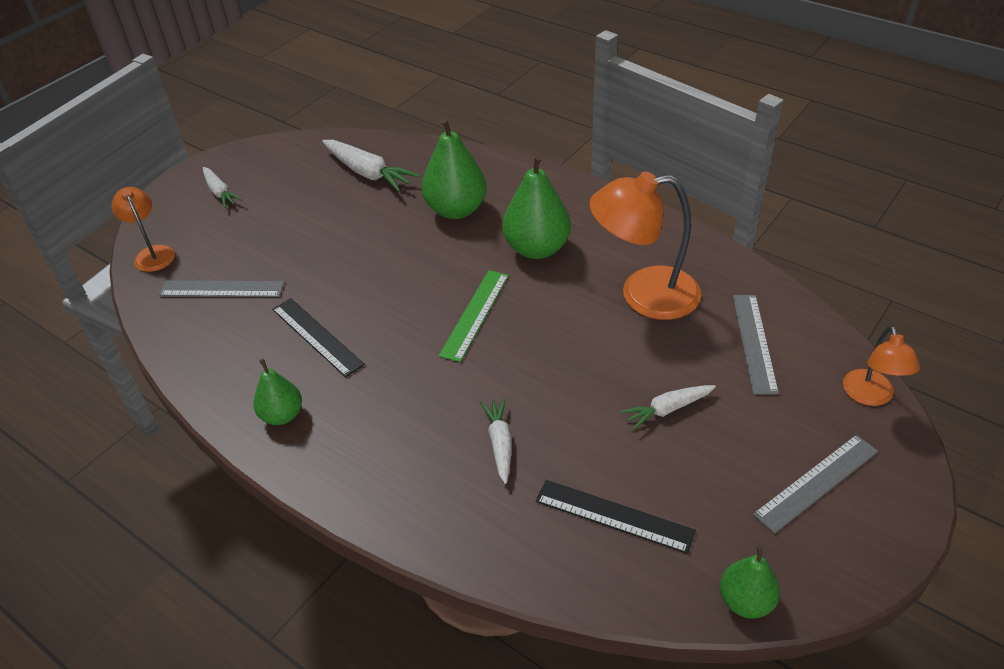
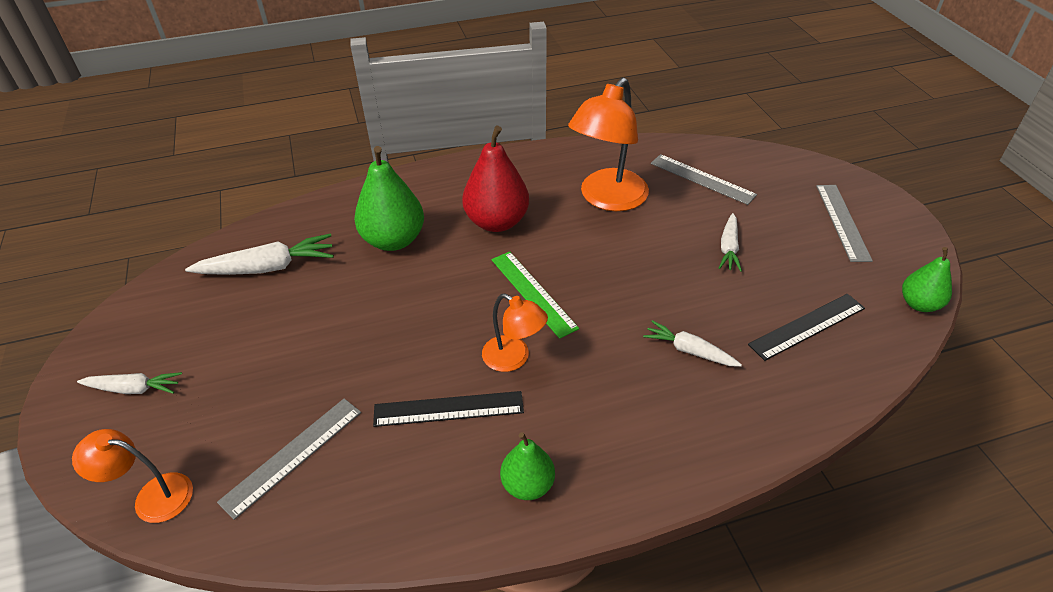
camera: 55 degrees left, 0 degrees up
(536, 248) = (497, 222): green pear -> red pear
(870, 396) = (789, 163): orange lamp -> orange lamp (514, 358)

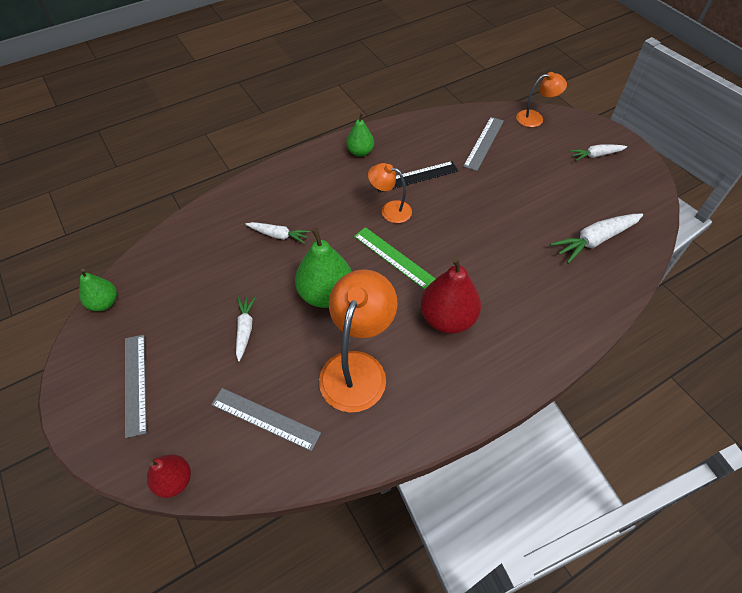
camera: 165 degrees right, 10 degrees up
(393, 240) = (521, 282): green pear -> green pear (326, 294)
(780, 156) = (174, 481): none -> red pear
(807, 326) = (195, 268): black ruler -> none

